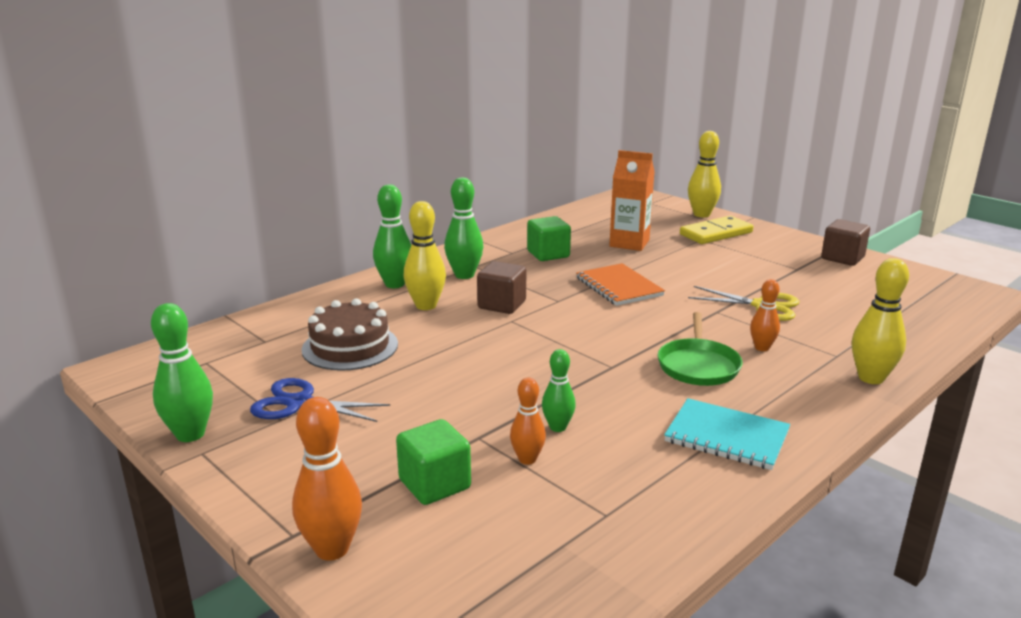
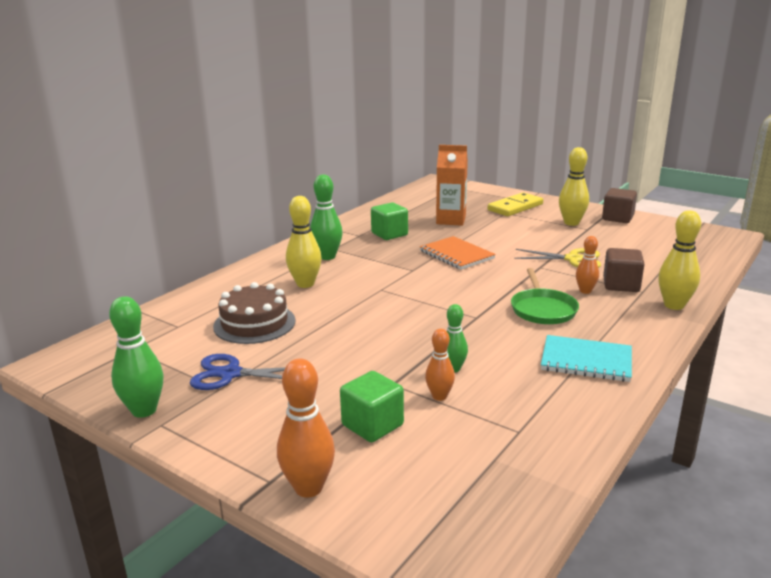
camera: 10 degrees left, 0 degrees up
(395, 284) = (271, 269): green bowling pin -> none
(502, 305) = (368, 277): brown cube -> brown cube (621, 285)
(701, 214) = (498, 193): yellow bowling pin -> yellow bowling pin (571, 223)

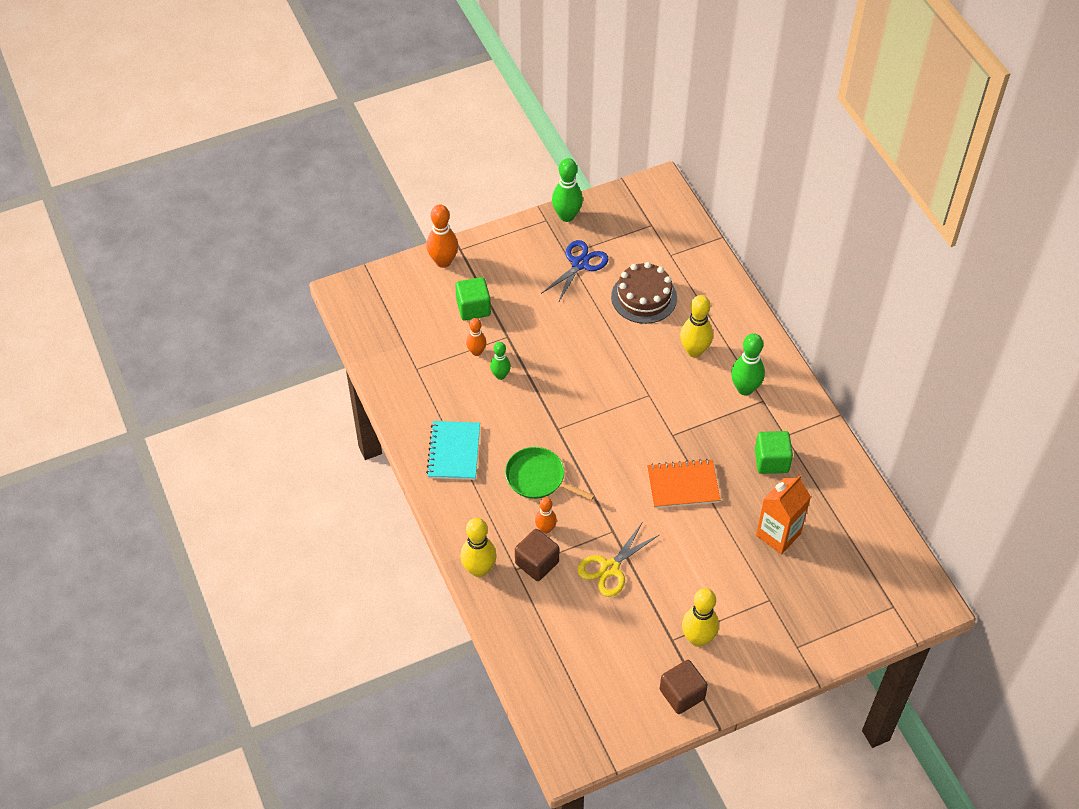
camera: 120 degrees right, 30 degrees up
(515, 207) = (780, 620): yellow domino -> none
(586, 361) = (454, 452): turquoise notebook -> turquoise notebook turned 45 degrees counterclockwise

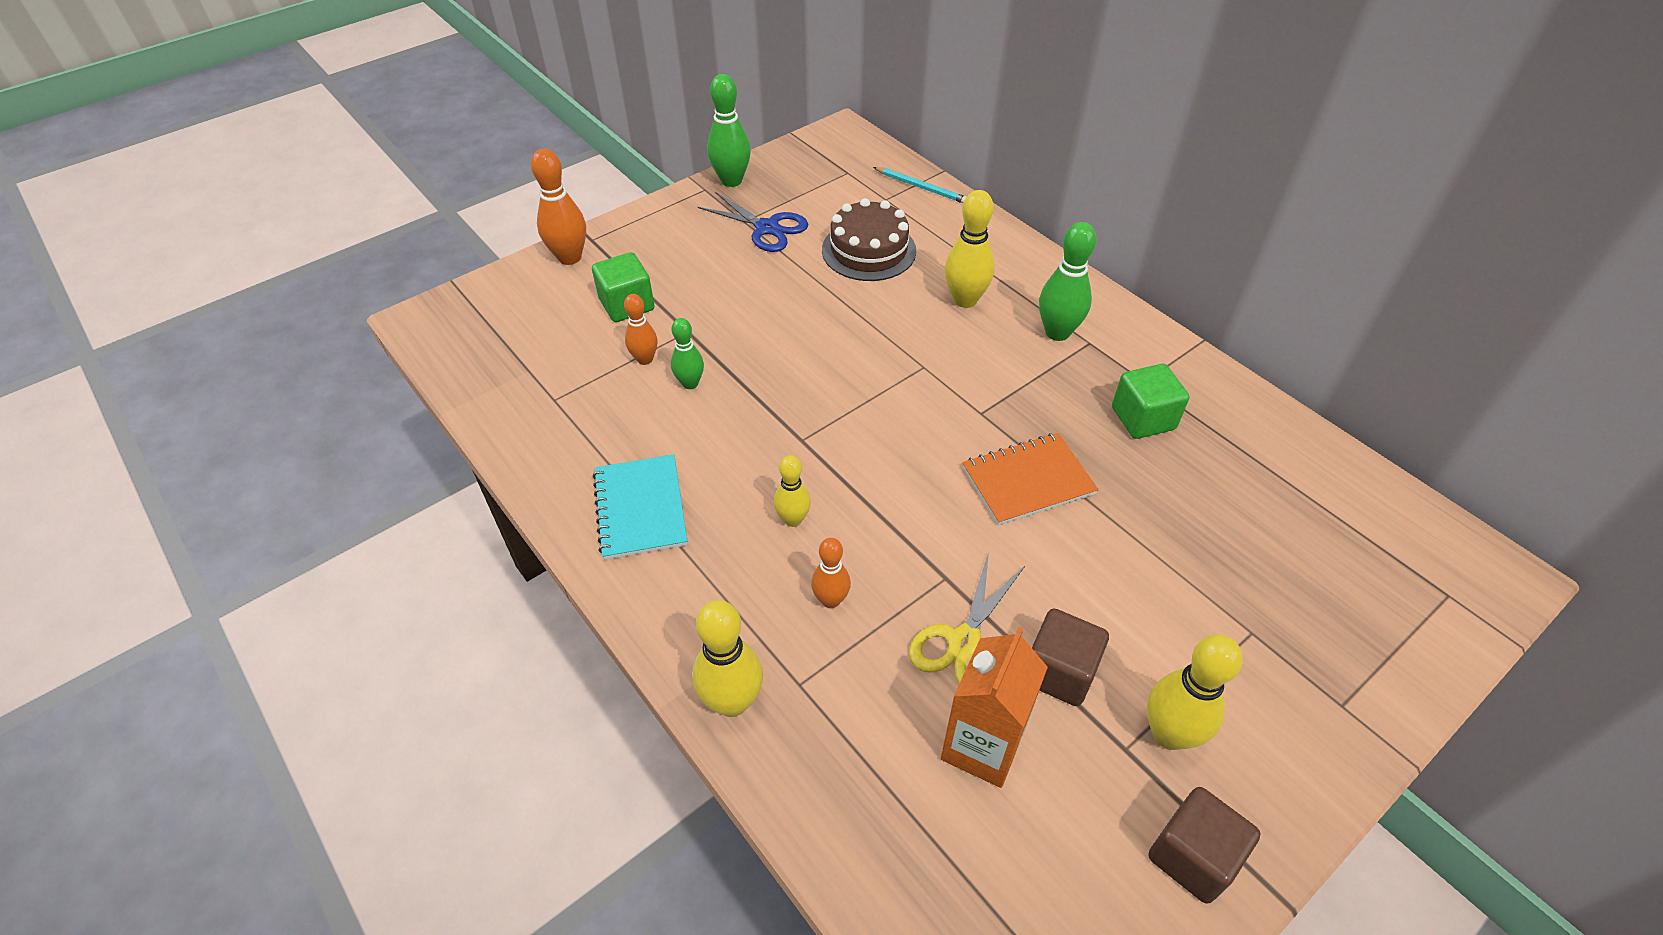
camera: 15 degrees left, 5 degrees down
(537, 563) = (834, 664): brown cube -> brown cube (1059, 672)
(538, 478) = (793, 519): green pan -> yellow bowling pin
(580, 264) = (767, 228): blue scissors -> blue scissors turned 105 degrees clockwise
(699, 249) = (921, 187): none -> turquoise pencil
(778, 534) = (1209, 522): orange carton -> orange carton (982, 746)

